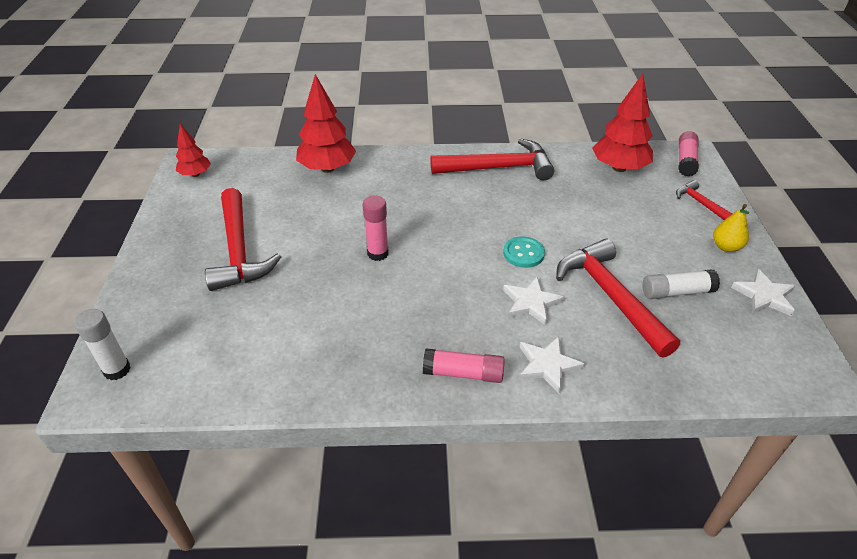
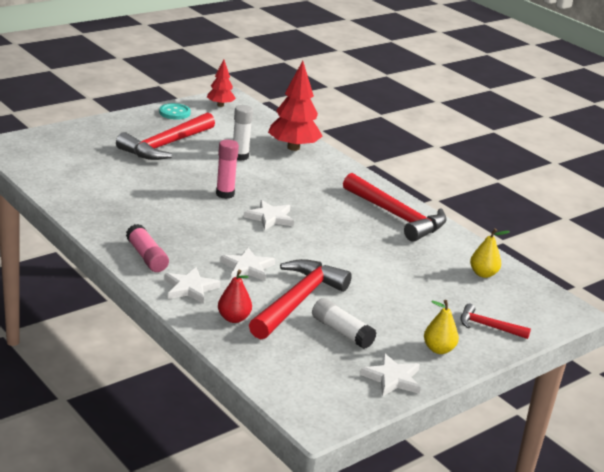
camera: 50 degrees right, 15 degrees down
(117, 370) = (28, 145): white glue stick -> white glue stick (240, 156)
(447, 244) = (270, 218): none -> white star
(523, 253) = (300, 252): turquoise button -> turquoise button (174, 113)
(619, 168) = (483, 274): red tree -> yellow pear
(622, 357) = (234, 318): none -> red pear
(685, 160) = (550, 308): pink glue stick -> none
(700, 203) = (488, 326): red hammer -> red hammer turned 90 degrees counterclockwise

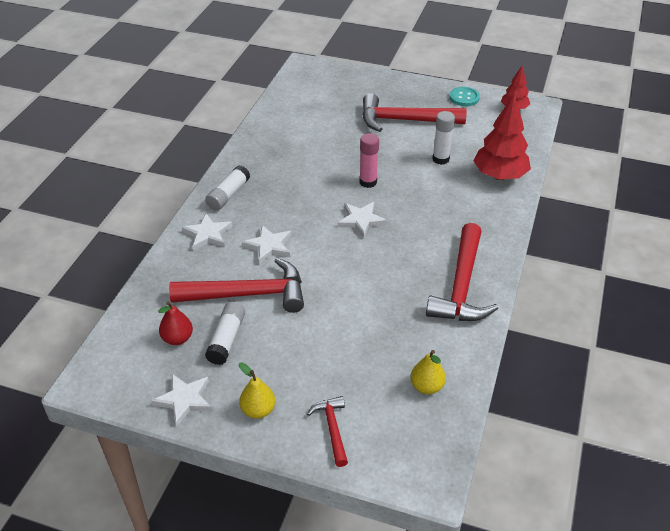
camera: 60 degrees right, 15 degrees up
(147, 257) = (228, 195): pink glue stick -> white glue stick
(234, 318) = (188, 274): red pear -> red pear (177, 338)

